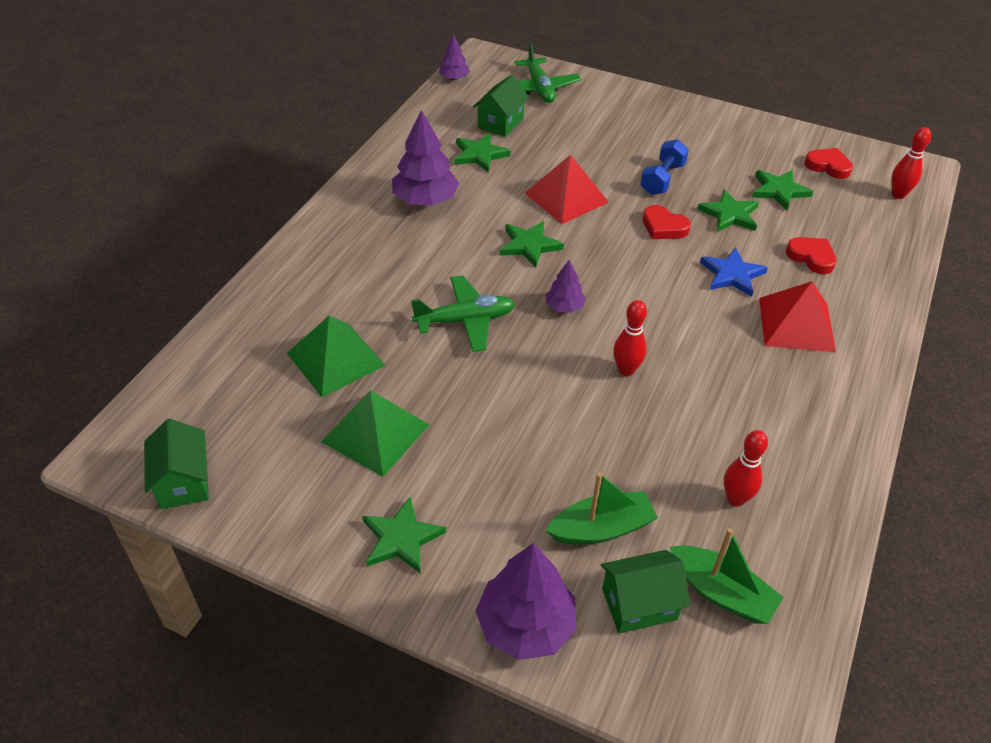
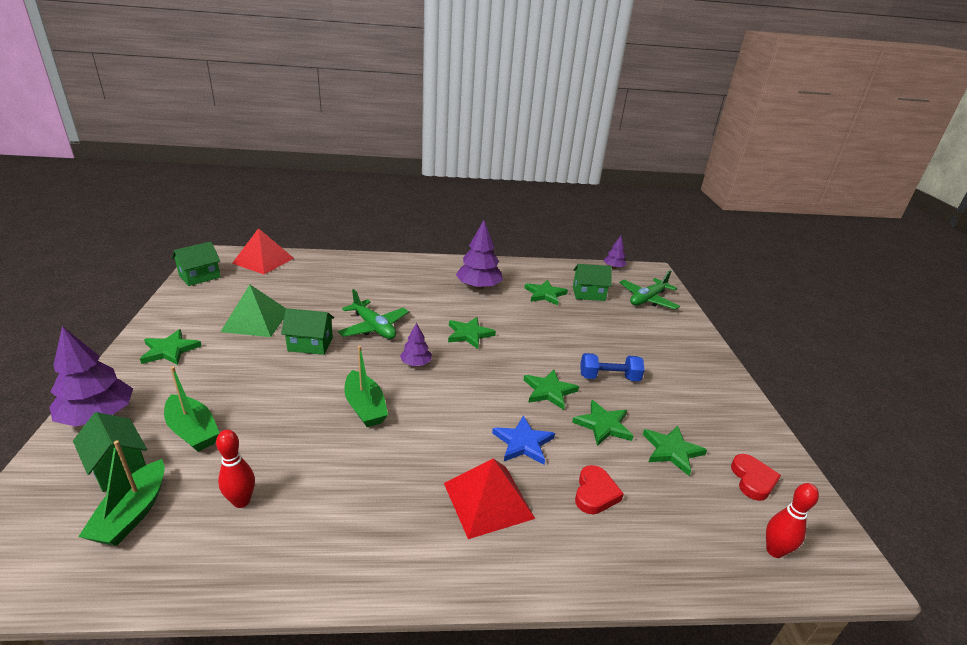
camera: 60 degrees right, 15 degrees down
(335, 359) = (312, 293): green pyramid -> none
(471, 388) = (310, 344): none -> green house
(566, 197) = (537, 337): red pyramid -> red pyramid (263, 260)
(626, 370) = (365, 407): red bowling pin -> green boat
(663, 227) = (549, 391): red heart -> green star

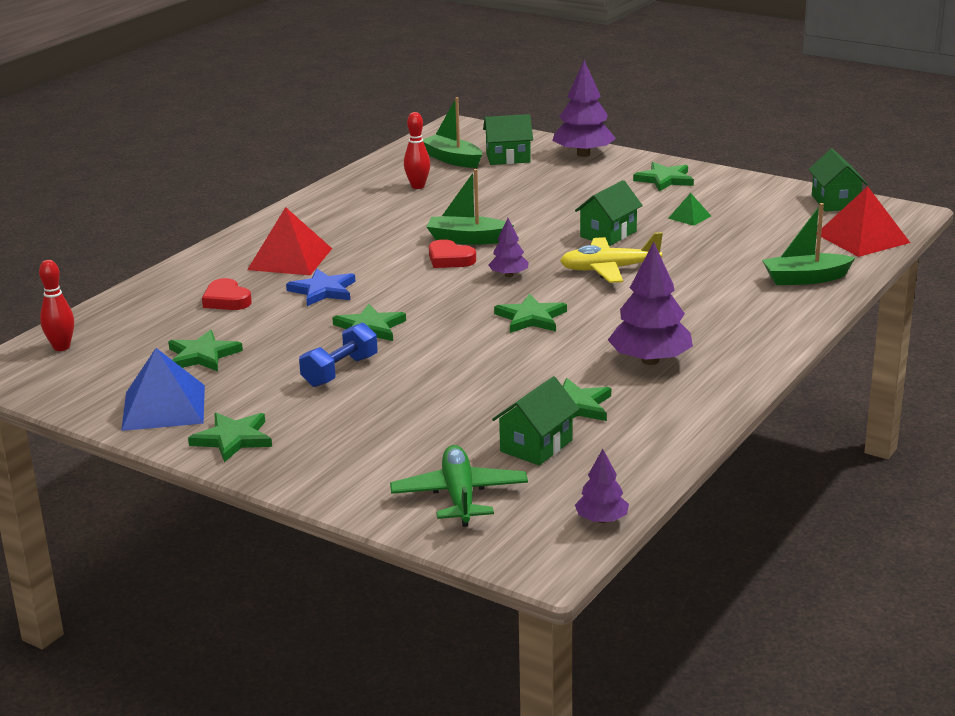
camera: 130 degrees right, 5 degrees down
(193, 431) = (521, 179): green boat -> green boat (805, 279)
(256, 320) = (689, 217): green pyramid -> green pyramid, size x0.49
(374, 327) = (609, 269): green plane -> yellow plane
(603, 425) = (284, 336): green star -> green star (233, 439)
(735, 428) = (164, 407): none -> blue pyramid
(752, 480) = (112, 378): red heart -> red heart (450, 259)

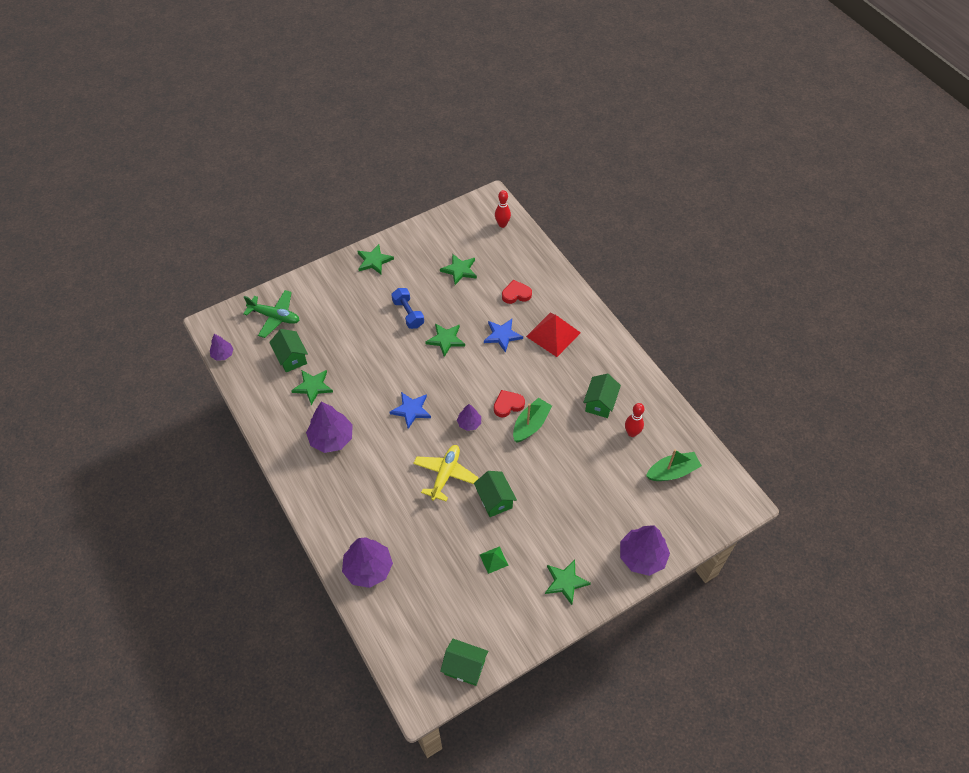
camera: 115 degrees right, 30 degrees up
(164, 407) = (418, 246): blue pyramid -> none
(508, 158) = (658, 506): green house -> green house (600, 403)
(531, 318) = (411, 410): green star -> blue star
(805, 279) = (368, 568): green boat -> purple tree
(862, 238) = (400, 642): red pyramid -> none

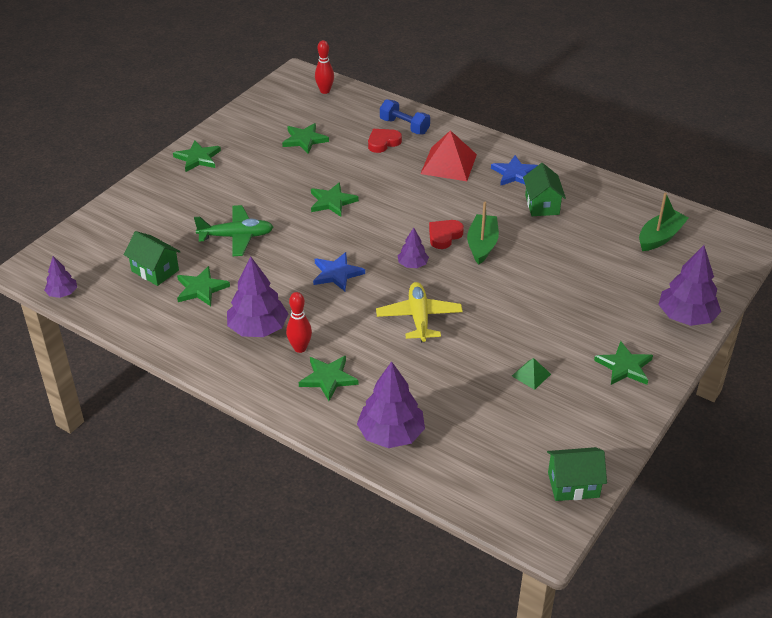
camera: 25 degrees left, 15 degrees down
(275, 317) = (108, 240): green plane -> green plane (236, 236)
(354, 502) = (328, 378): none -> green star
(408, 314) = (272, 192): blue dumbbell -> blue dumbbell (404, 126)
(494, 500) = (492, 321): green house -> none
(502, 335) = (393, 180): blue star -> blue star (515, 174)
(632, 433) = (594, 219): red bowling pin -> red bowling pin (300, 348)

